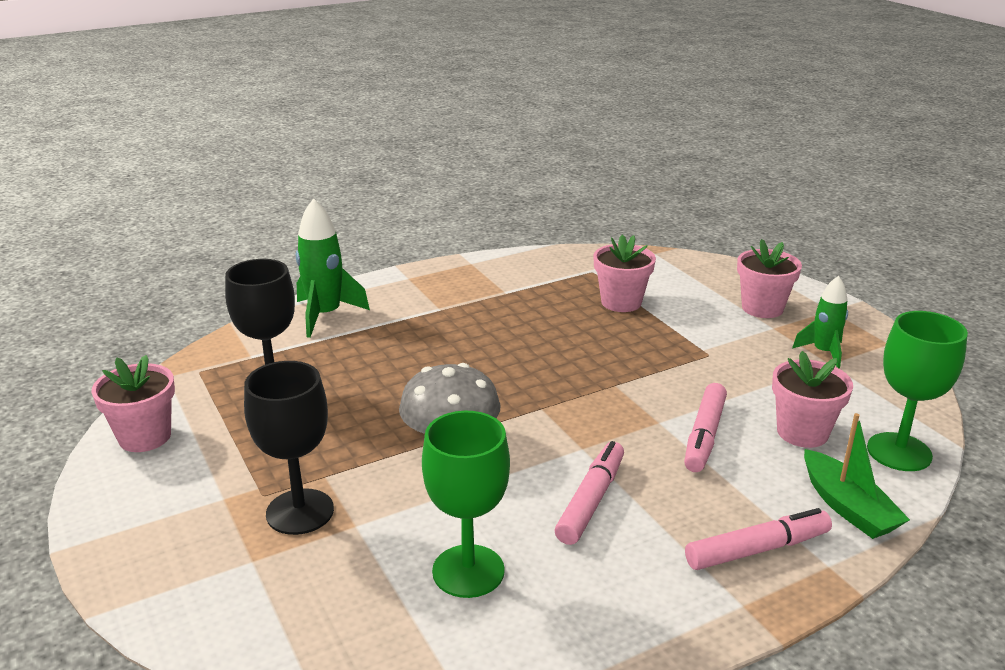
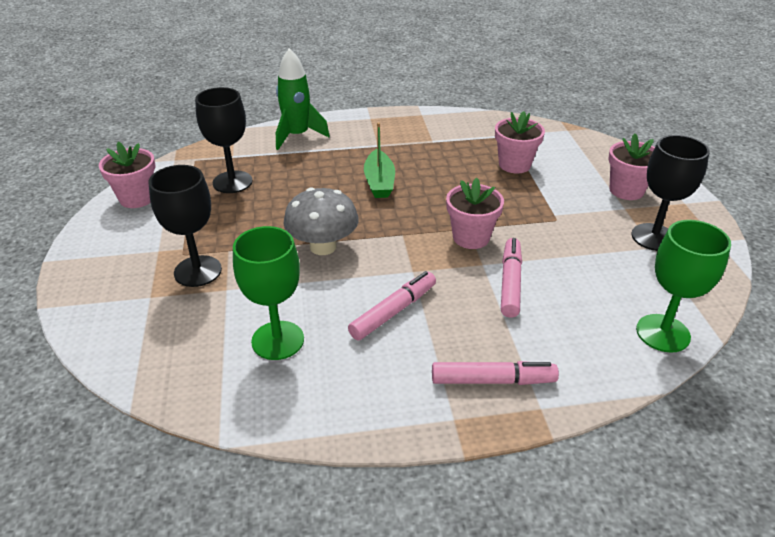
camera: 20 degrees right, 10 degrees up
(704, 436) = (510, 283): pink marker -> pink marker turned 150 degrees clockwise
(802, 432) = (591, 298): pink flower pot -> pink flower pot (471, 237)
(823, 352) = (654, 237): green rocket -> black goblet
(848, 507) = (588, 366): green boat -> green boat (379, 182)

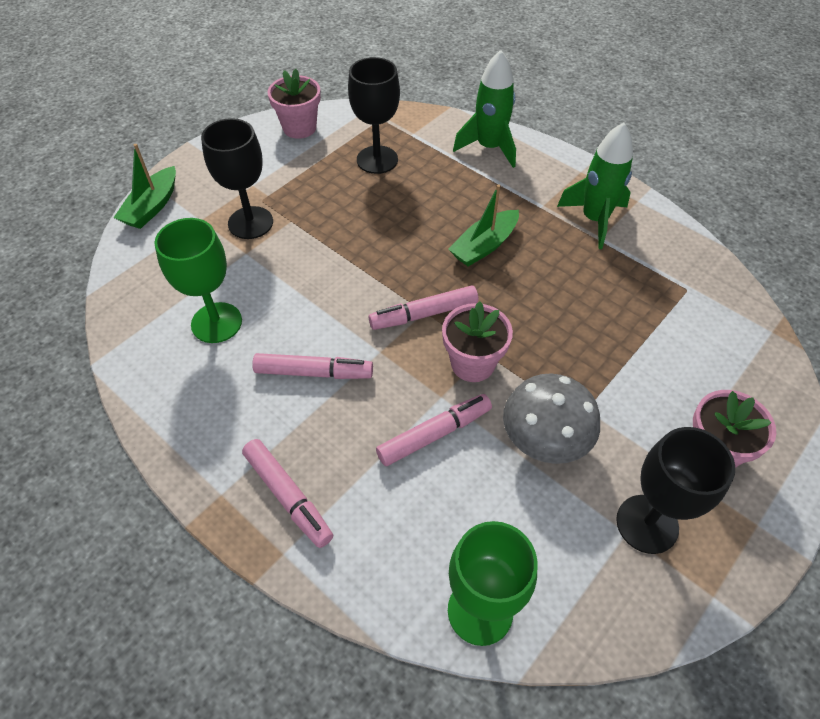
camera: 50 degrees right, 15 degrees up
(87, 318) = (152, 207): none -> green boat
(323, 247) = (352, 272): grey mushroom -> grey mushroom (544, 440)
(404, 235) = (424, 314): none -> pink marker
(415, 135) = (594, 219): none -> green rocket
(514, 165) = (639, 326): pink flower pot -> none

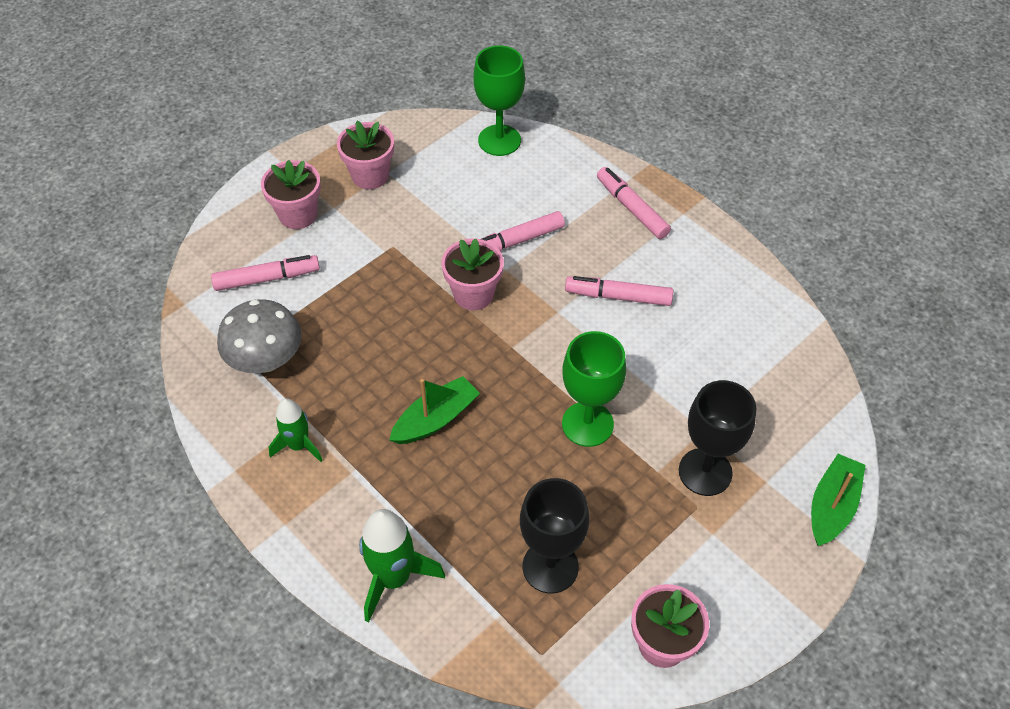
camera: 175 degrees left, 0 degrees up
(216, 323) = (717, 350): green goblet -> green goblet (587, 424)
(424, 314) = (512, 344): pink marker -> pink marker (267, 278)
(544, 440) = (427, 231): grey mushroom -> grey mushroom (266, 360)
(594, 219) = (298, 445): green rocket -> green rocket, size x0.64
(647, 524) = (370, 176): black goblet -> pink flower pot

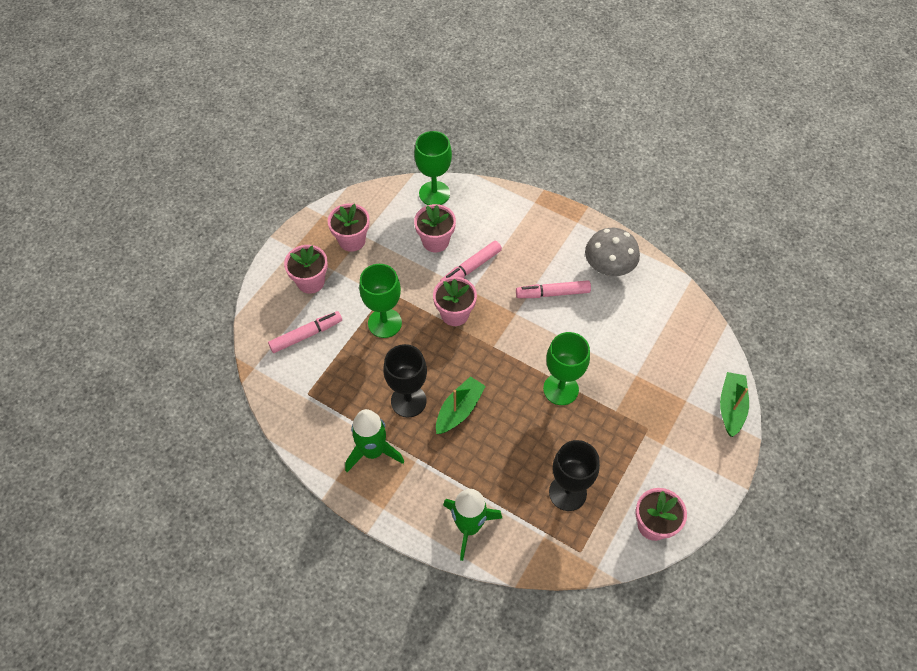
camera: 15 degrees left, 5 degrees up
(266, 360) = (328, 395): grey mushroom -> grey mushroom (608, 267)
(298, 445) = (373, 451): green rocket -> green rocket, size x1.55
(375, 285) = (384, 323): none -> green goblet
(480, 198) = (435, 241): none -> pink flower pot
(632, 208) = (542, 226): pink marker -> none
(705, 472) = (646, 403): black goblet -> black goblet (408, 401)

